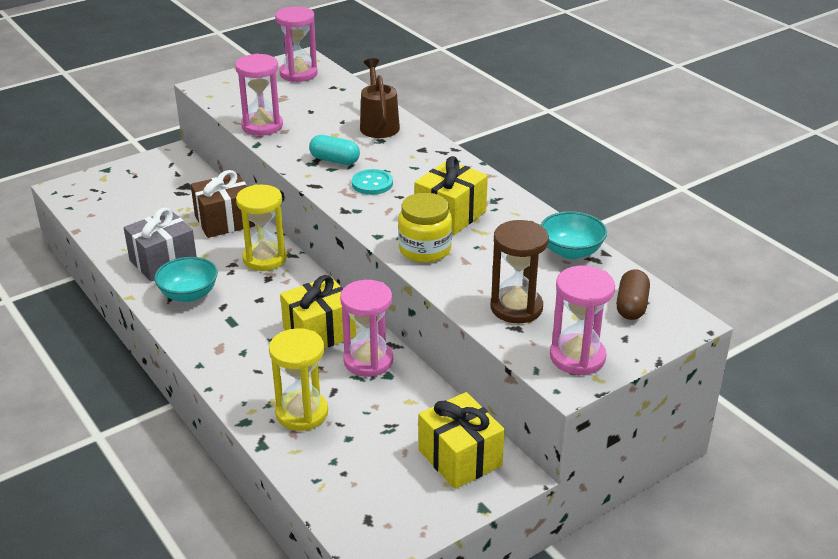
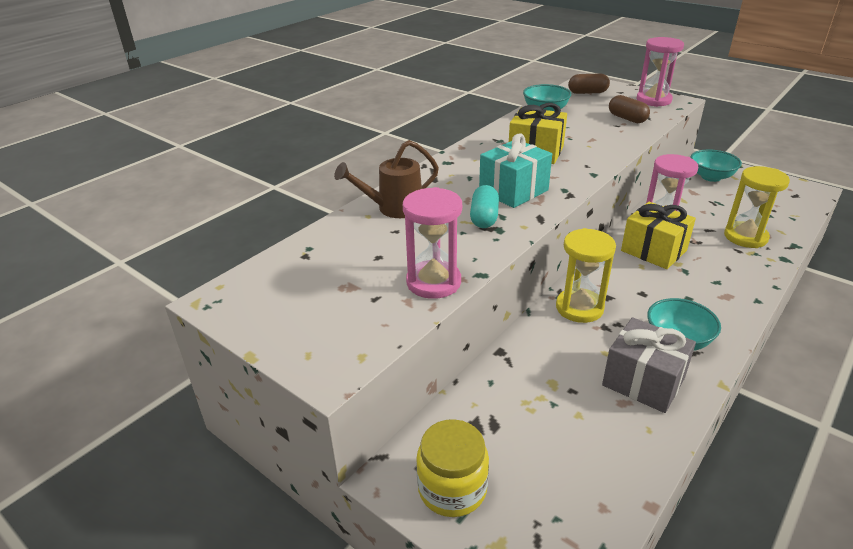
camera: 105 degrees left, 0 degrees up
(224, 221) = (533, 359): brown gift -> none
(298, 74) = (269, 291): pink hourglass -> none
(372, 183) = (513, 191): turquoise button -> turquoise gift
(424, 249) = (593, 154): yellow jar -> yellow jar (452, 489)
(460, 457) = (711, 177): yellow gift -> turquoise bowl
(516, 308) = (627, 119): brown hourglass -> brown capsule

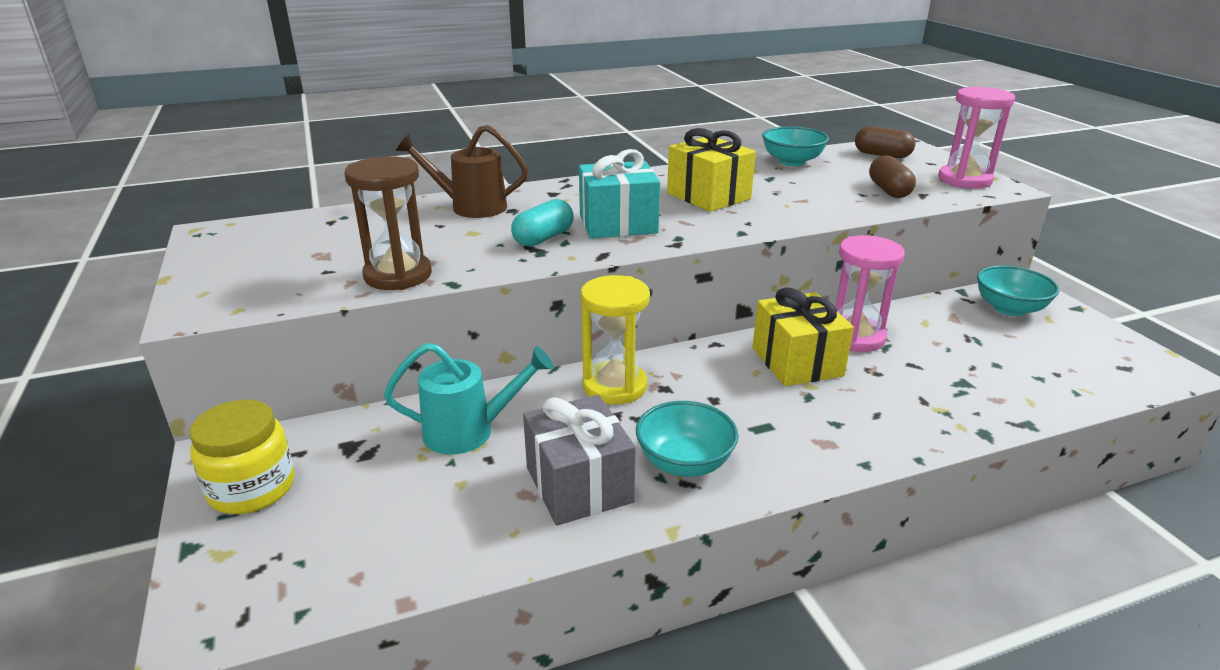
camera: 30 degrees right, 5 degrees down
(433, 282) = (398, 275): pink hourglass -> brown hourglass
(536, 378) = (469, 431): none -> turquoise watering can
(745, 237) = (958, 389): yellow hourglass -> none

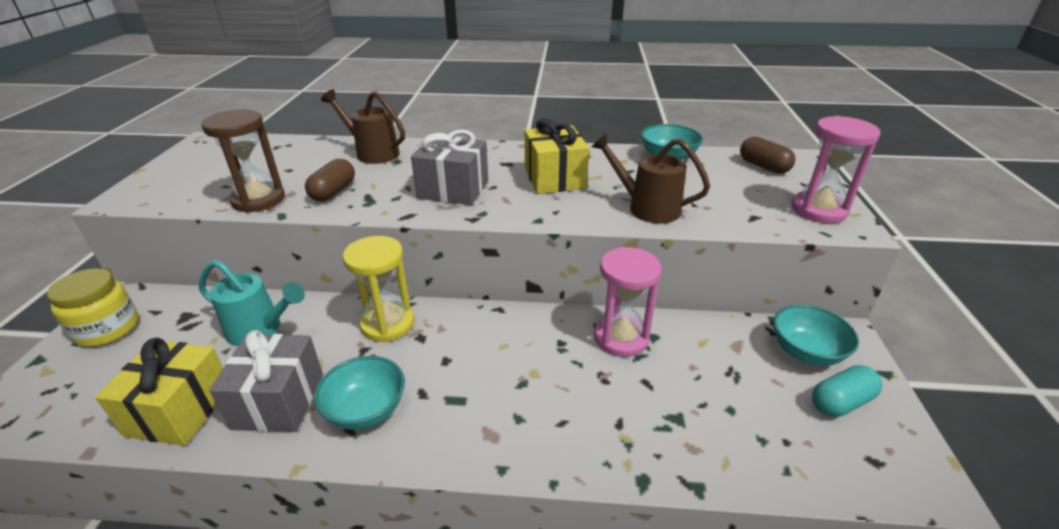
camera: 25 degrees right, 5 degrees up
(543, 238) = (386, 190): turquoise capsule -> turquoise capsule (841, 402)
(618, 224) = (453, 190): turquoise gift -> grey gift
(797, 362) = (546, 346): yellow gift -> yellow gift (180, 410)
(826, 204) = (646, 207): none -> brown watering can
(889, 190) = (724, 206): brown capsule -> brown capsule (333, 192)

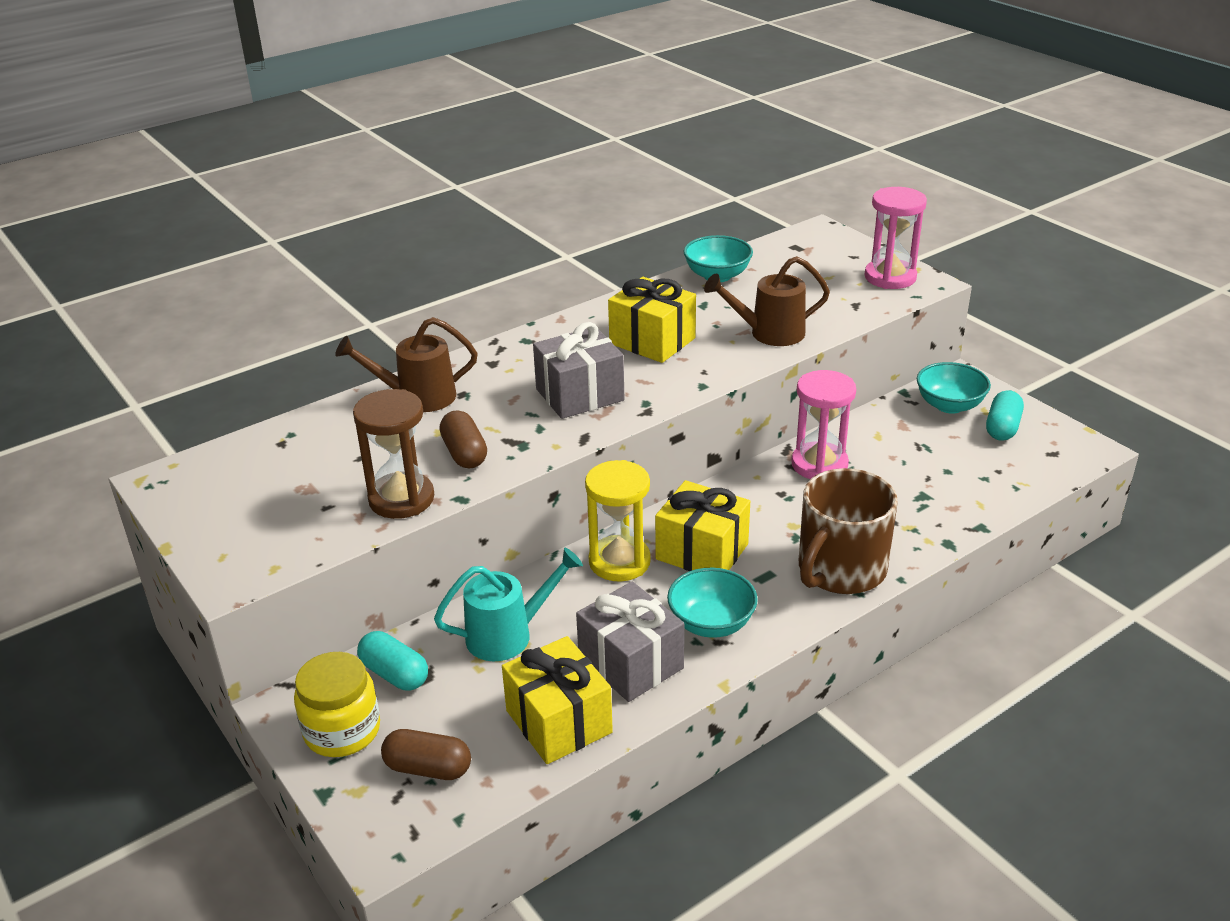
camera: 40 degrees left, 0 degrees up
(180, 314) = (395, 674): none -> turquoise capsule
(444, 351) = (702, 552): none -> yellow gift
(516, 436) = (840, 569): none -> brown mug
(763, 166) = (804, 251): brown capsule -> brown capsule (428, 768)

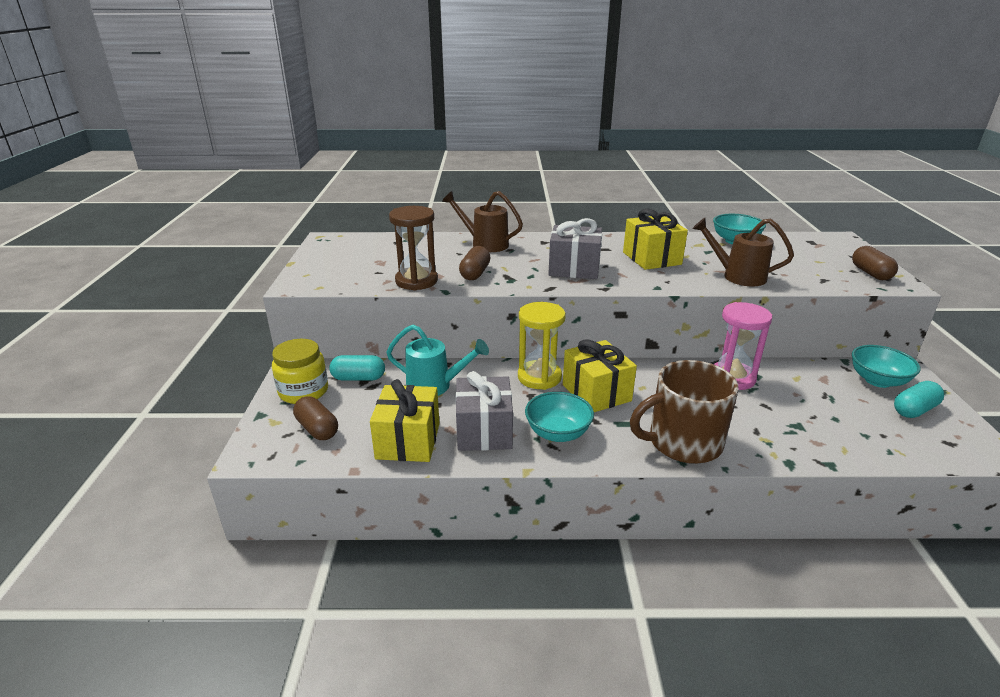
camera: 35 degrees right, 5 degrees down
(395, 674) = (358, 378): turquoise capsule -> turquoise capsule turned 75 degrees counterclockwise
(890, 277) = (870, 273): pink hourglass -> brown capsule

